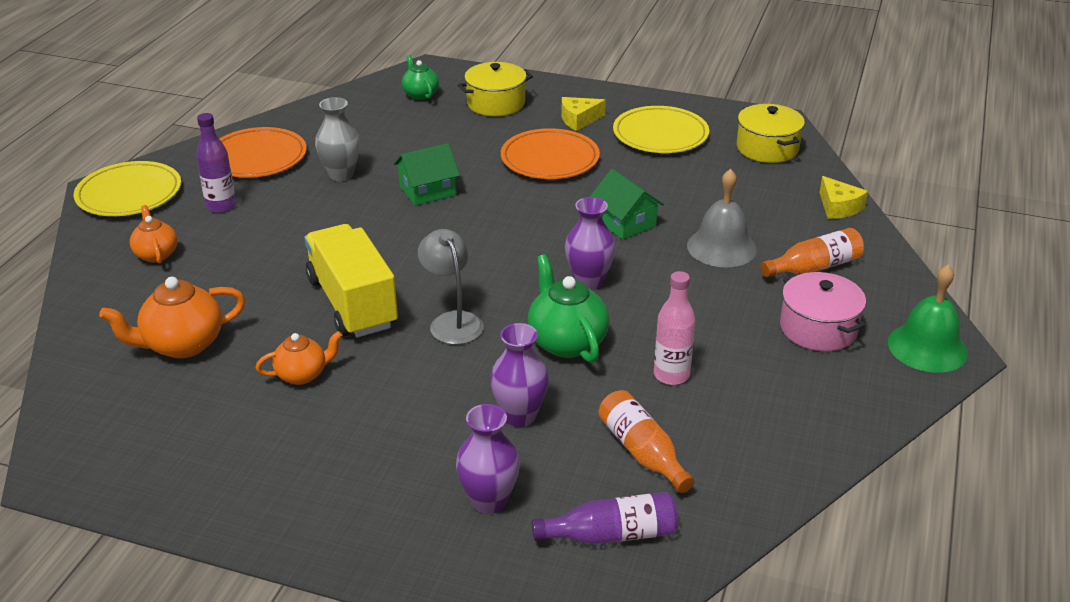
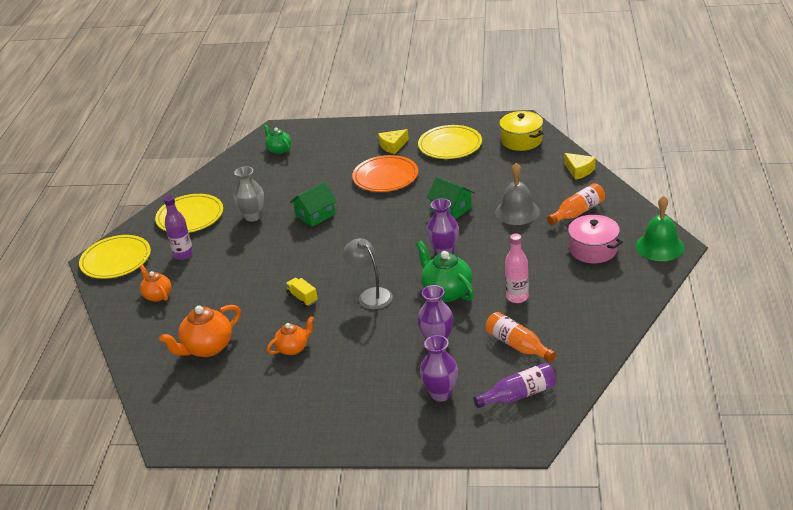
camera: 10 degrees left, 0 degrees up
(257, 157) = (190, 217): orange plate -> yellow plate
(352, 303) = (302, 298): yellow truck -> yellow truck, size x0.41
(496, 103) = (333, 146): yellow pot -> none

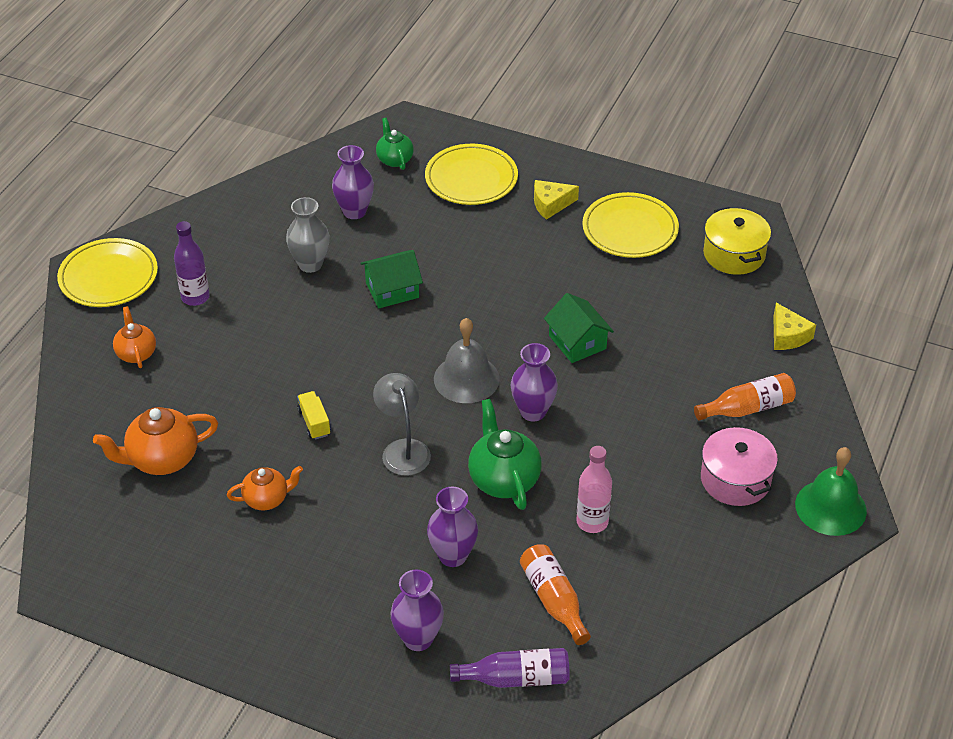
camera: 15 degrees right, 10 degrees up
(190, 217) = (230, 237): yellow plate -> yellow plate (471, 178)
(267, 182) = (354, 211): none -> purple vase
(385, 177) = (515, 256): orange plate -> none
(517, 212) = (664, 378): grey bell -> grey bell (466, 378)

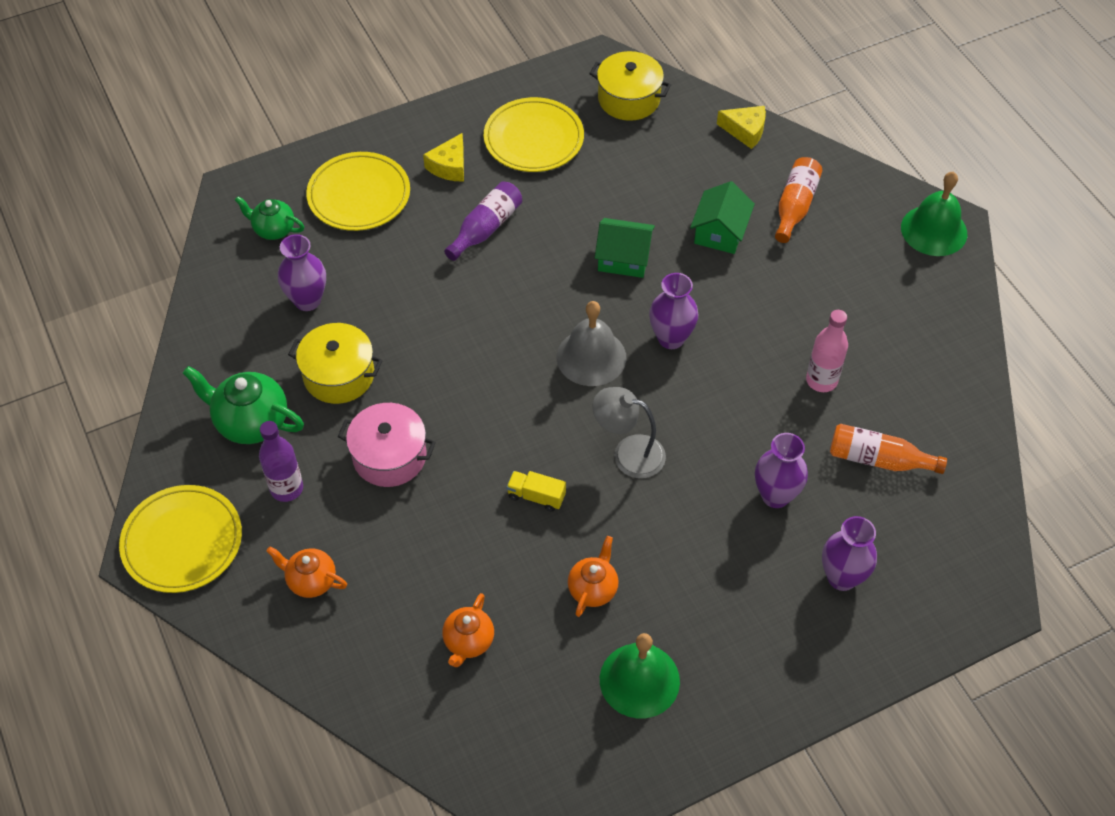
camera: 50 degrees left, 10 degrees up
(162, 459) = (468, 641): orange teapot -> orange teapot, size x0.62
(215, 569) = (639, 680): none -> green bell
(310, 264) = (339, 375): grey vase -> yellow pot
(392, 290) = (435, 338): green house -> green house (720, 232)
(503, 479) = (725, 407): green teapot -> green teapot (251, 422)
(516, 678) = (935, 537): purple bottle -> purple bottle (486, 228)
(735, 479) = (858, 264): pink pot -> pink pot (389, 456)

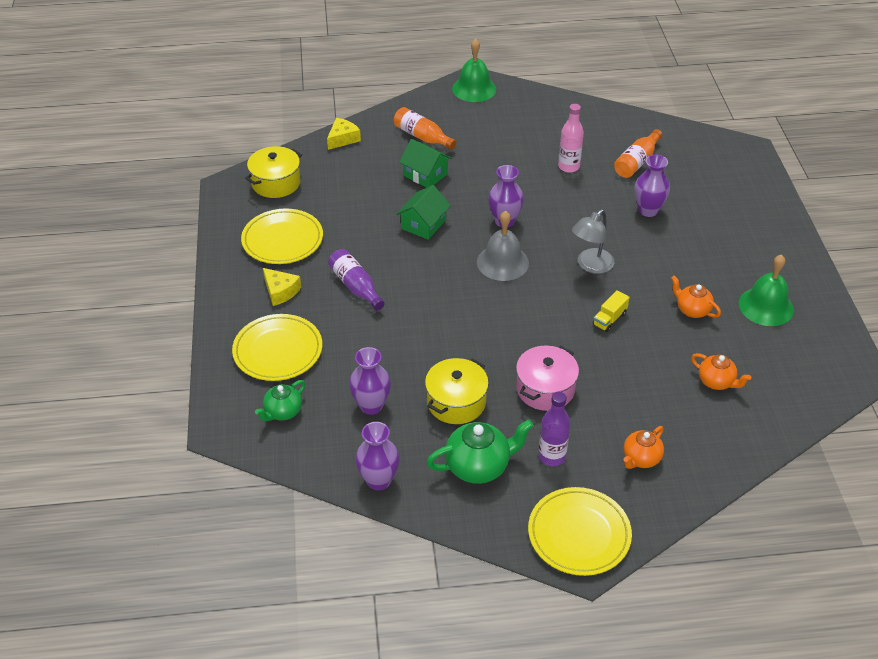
camera: 70 degrees left, 10 degrees down
(251, 422) = (478, 466): green teapot -> green teapot turned 150 degrees counterclockwise
(842, 577) = (715, 201): purple vase -> purple vase (378, 480)

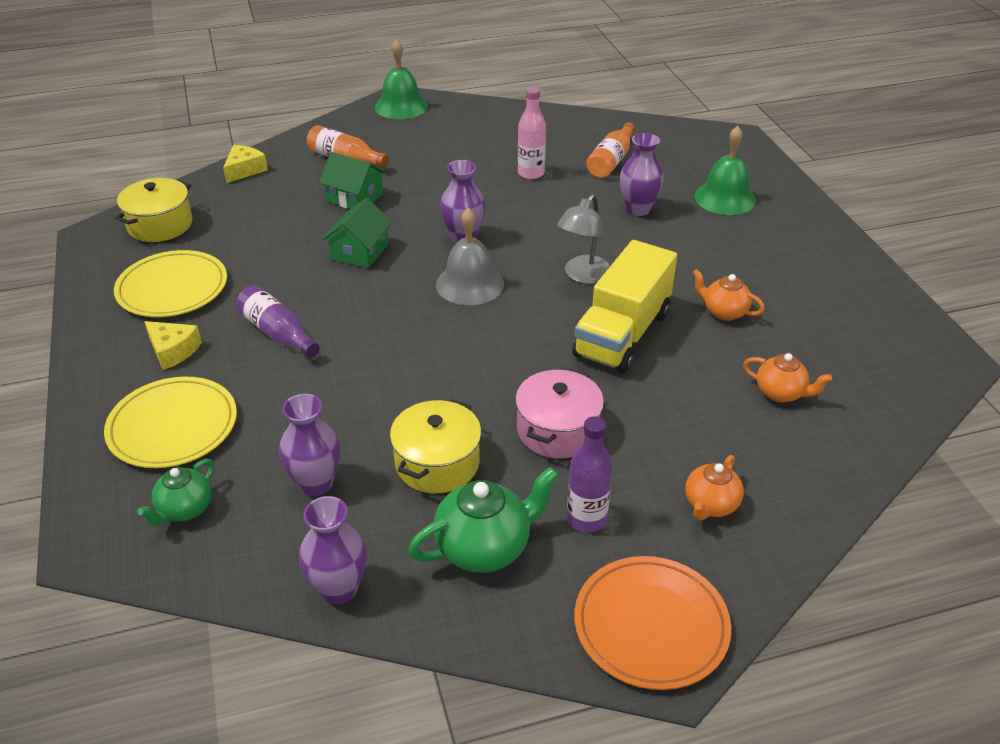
camera: 10 degrees left, 5 degrees down
(579, 534) = (651, 625): yellow plate -> orange plate
(609, 319) = (622, 334): yellow truck -> yellow truck, size x2.43
(766, 306) = (813, 297): green bell -> green bell (725, 198)

